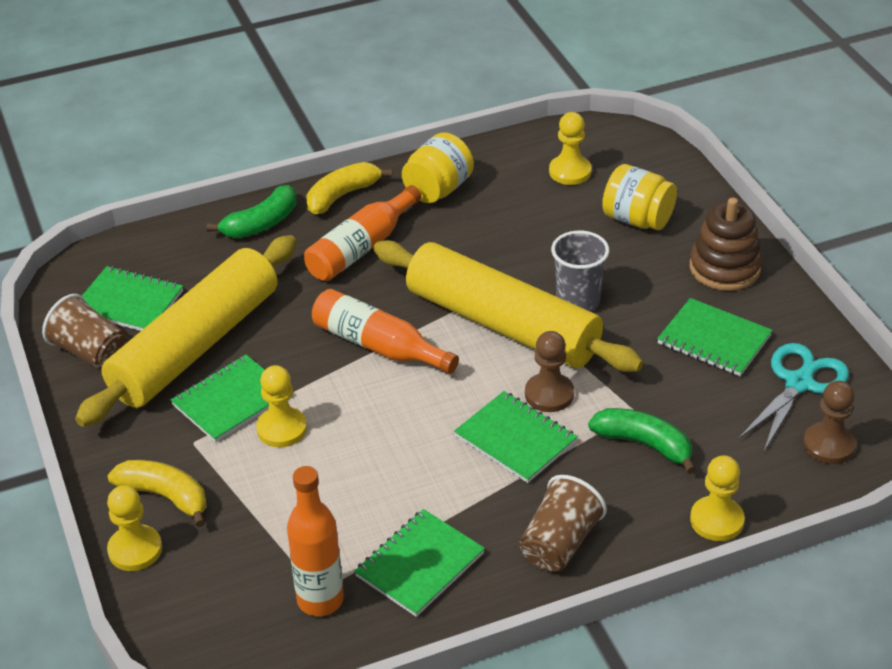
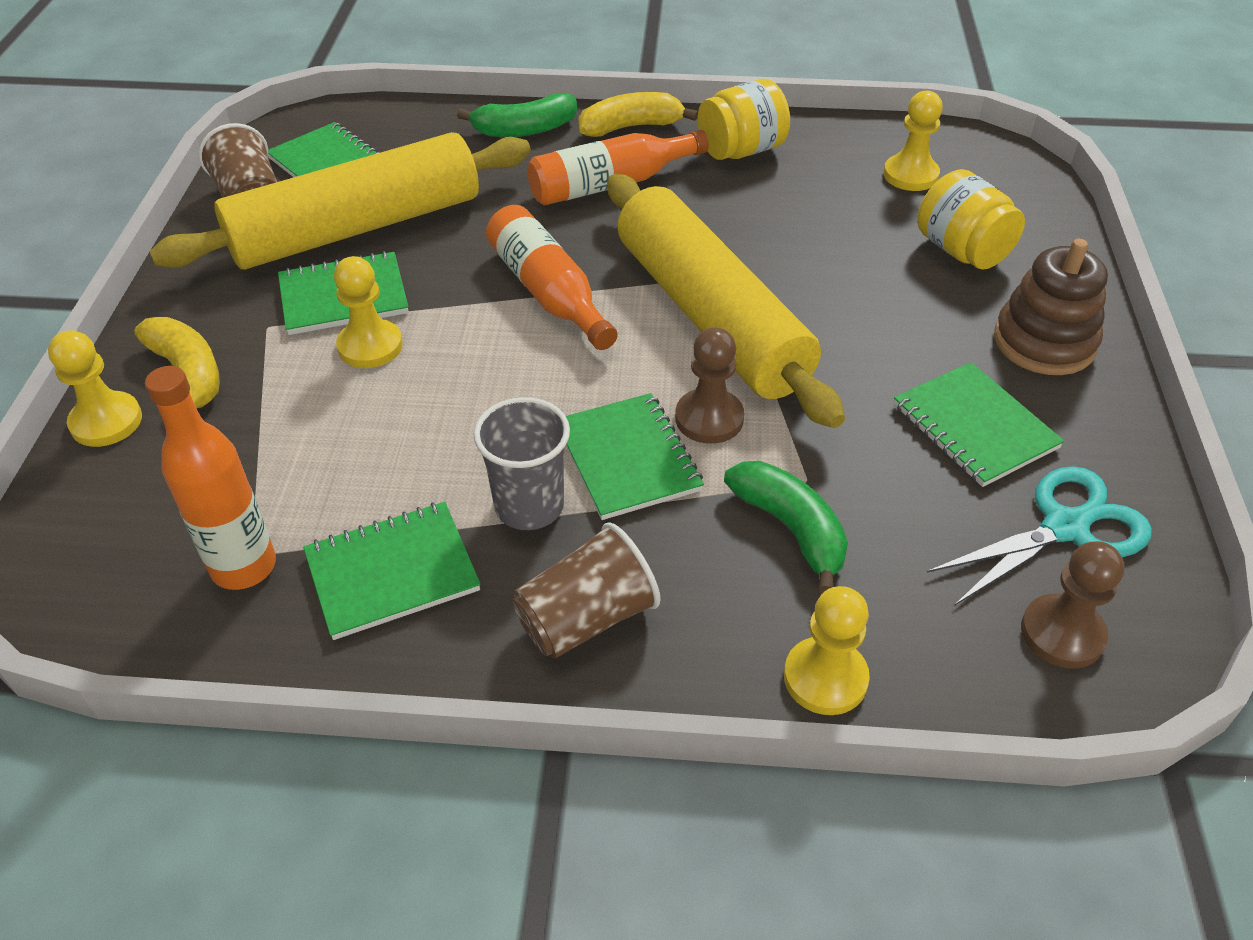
camera: 25 degrees right, 5 degrees up
(578, 301) = (822, 320): grey cup -> grey cup (529, 506)

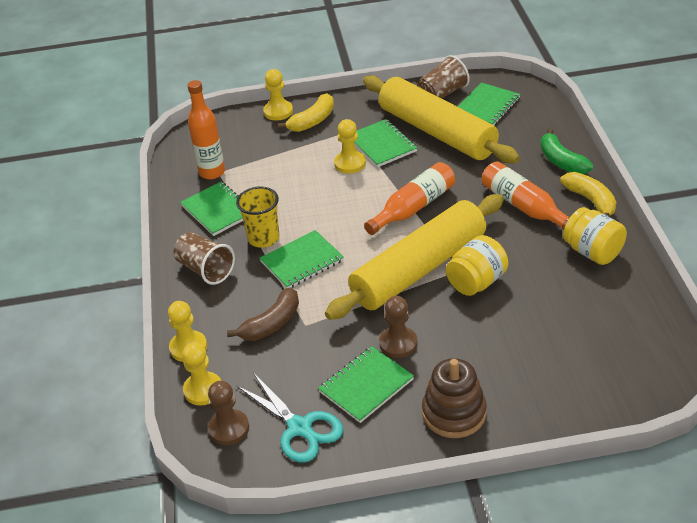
camera: 80 degrees right, 5 degrees down
(529, 506) = (263, 238): grey cup -> yellow cup
(709, 418) = (338, 283): brown pawn -> brown pawn (398, 343)
(791, 529) = (272, 324): green banana -> brown banana
(910, 175) = (610, 334): yellow pawn -> yellow pawn (203, 390)
(962, 251) = (533, 368): yellow jar -> yellow jar (476, 282)

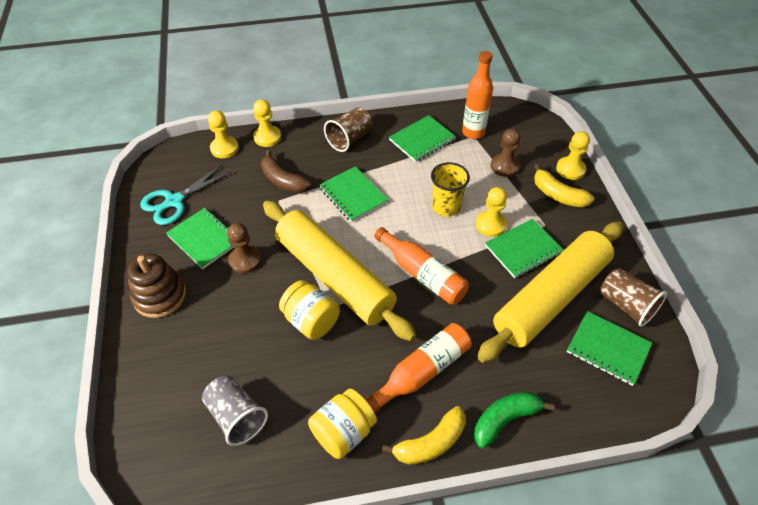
camera: 85 degrees right, 10 degrees up
(229, 428) = (185, 164): brown pawn -> brown pawn (504, 166)
(263, 238) = (384, 170): yellow cup -> yellow cup (446, 207)
(592, 325) = (236, 416): none -> grey cup

